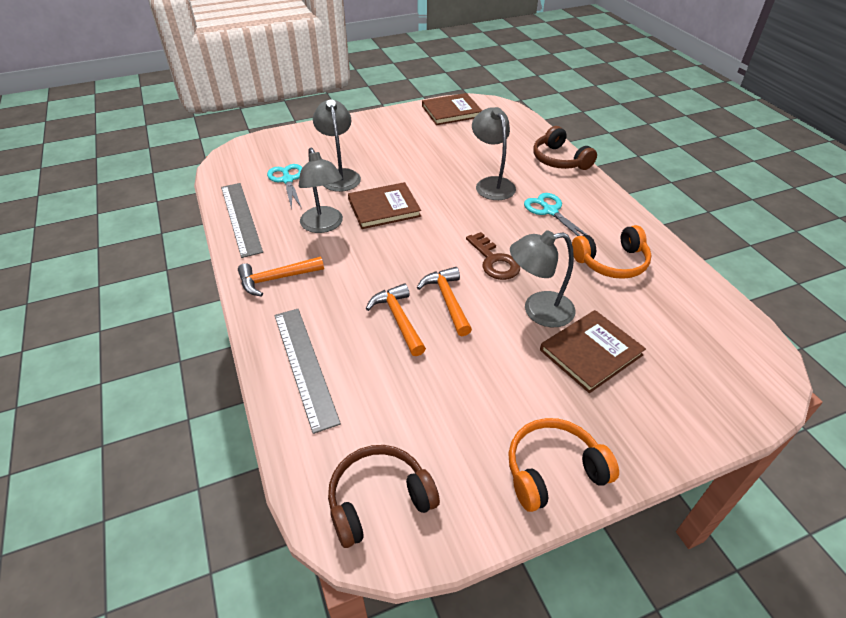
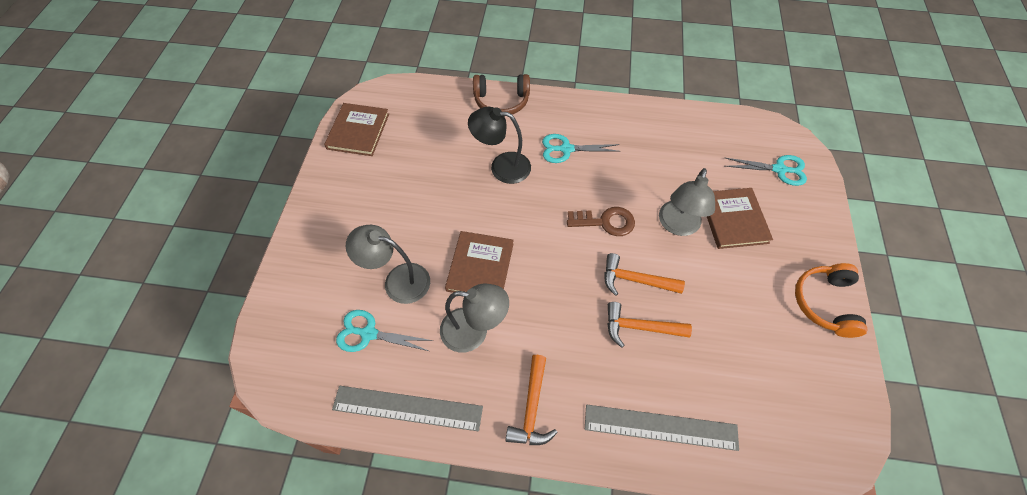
camera: 60 degrees left, 15 degrees up
(379, 500) = (815, 427): brown headphones -> none
(491, 184) = (502, 166): grey lamp -> black lamp
(611, 262) = (649, 150): orange headphones -> none
(708, 374) = (779, 169): none -> turquoise scissors

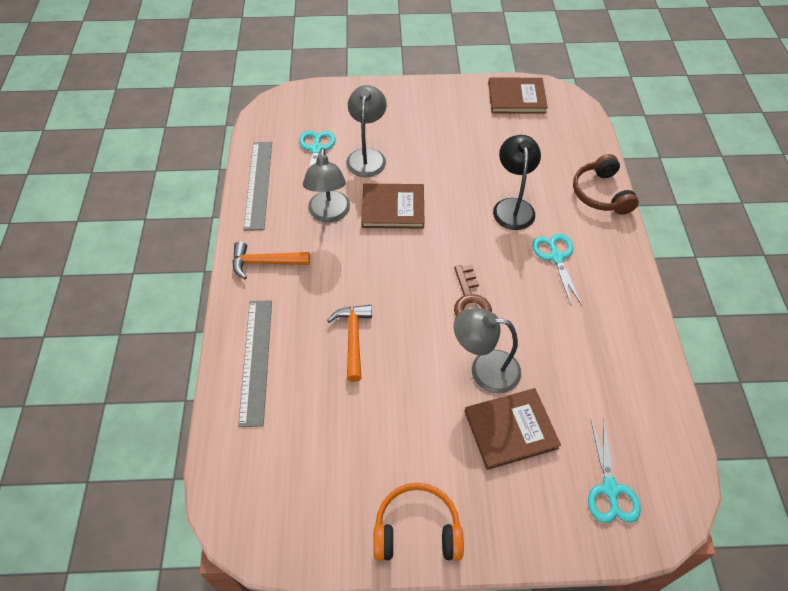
camera: 80 degrees right, 5 degrees down
(635, 280) = (405, 332): orange hammer -> none

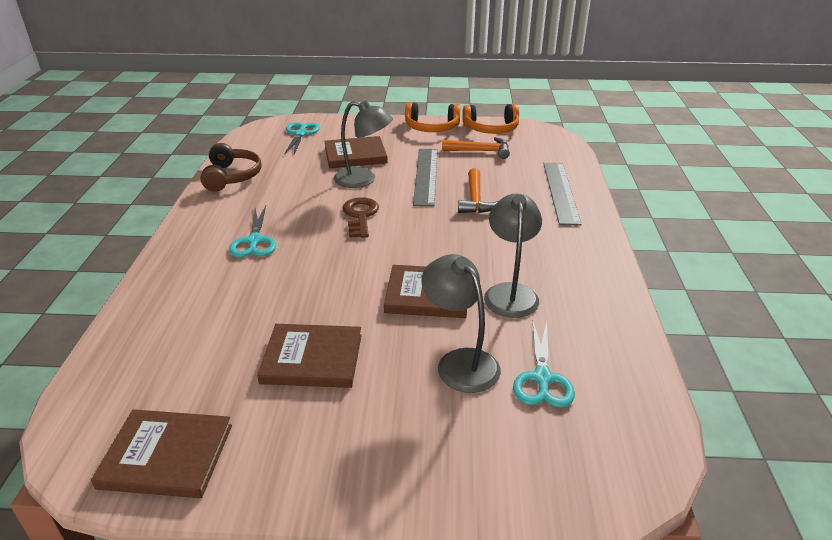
camera: 175 degrees left, 20 degrees down
(258, 184) = (616, 332): grey ruler -> grey ruler (426, 176)
(265, 263) = (576, 252): orange hammer -> orange hammer (481, 151)
(324, 533) = (491, 129): none -> orange headphones
(367, 156) = (460, 362): grey lamp -> grey lamp turned 135 degrees clockwise
(462, 153) = (312, 358): none -> brown book
(512, 207) = (274, 288): black lamp -> none
(601, 194) = (152, 295): brown headphones -> brown headphones (231, 176)

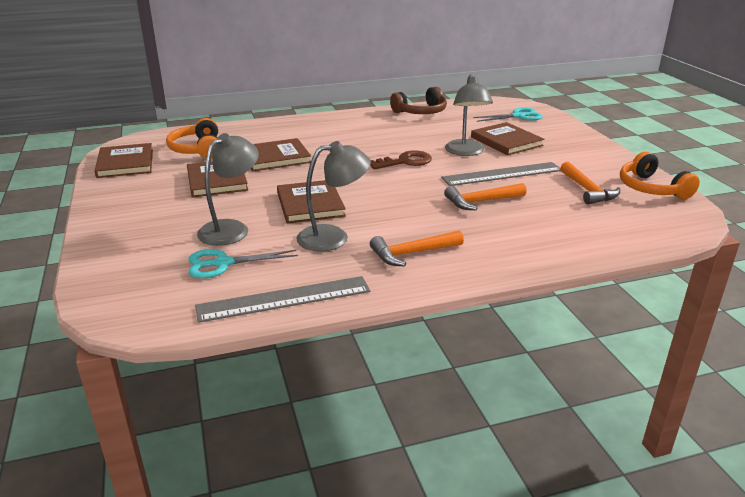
camera: 70 degrees right, 5 degrees down
(254, 241) = (340, 137): turquoise scissors -> none
(276, 298) = (276, 157): none -> brown book
(432, 127) = (609, 161): orange headphones -> orange headphones (198, 149)
(558, 256) = (412, 253): none -> orange hammer
(561, 192) = (546, 242): grey ruler -> grey ruler (284, 299)

